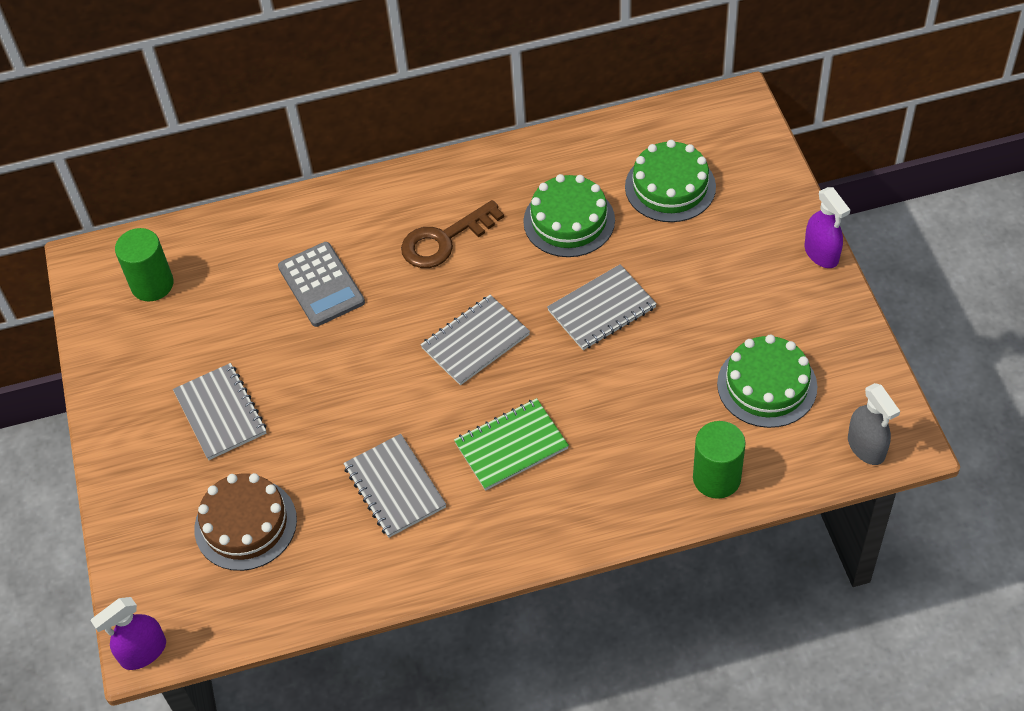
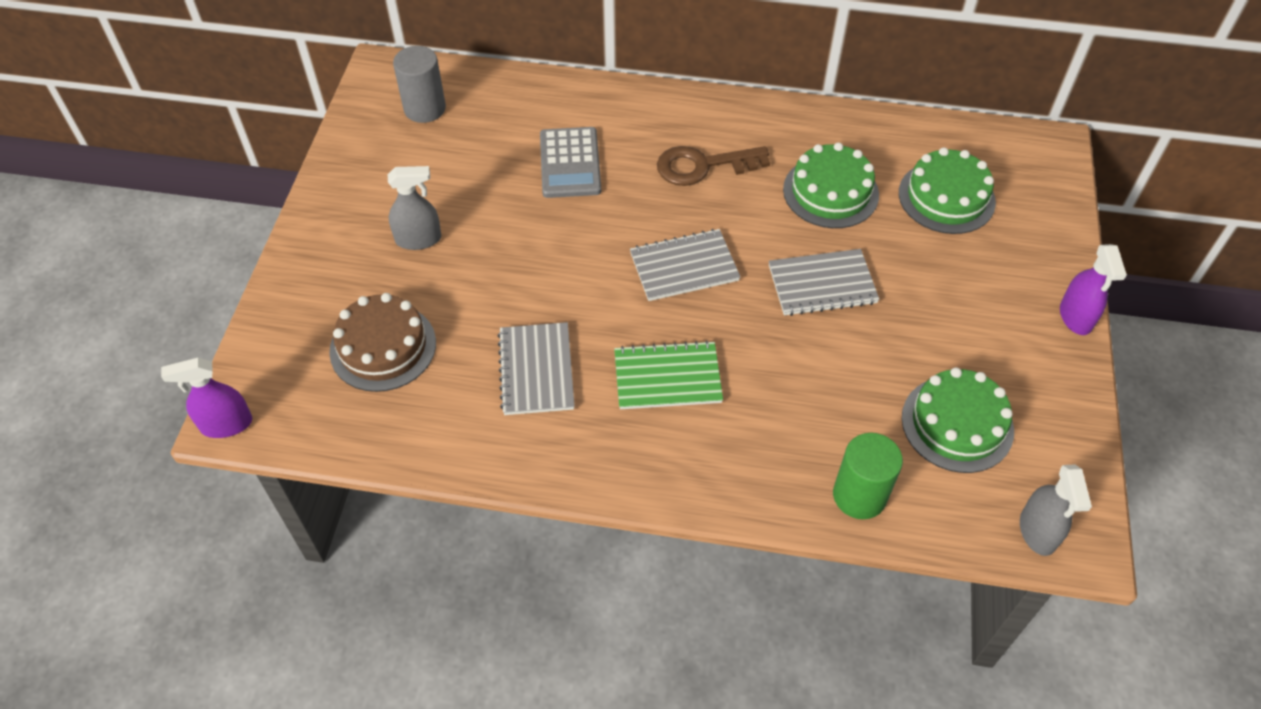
camera: 20 degrees right, 0 degrees up
(152, 284) = (424, 108): green cylinder -> grey cylinder
(220, 413) = (418, 239): grey notebook -> grey spray bottle

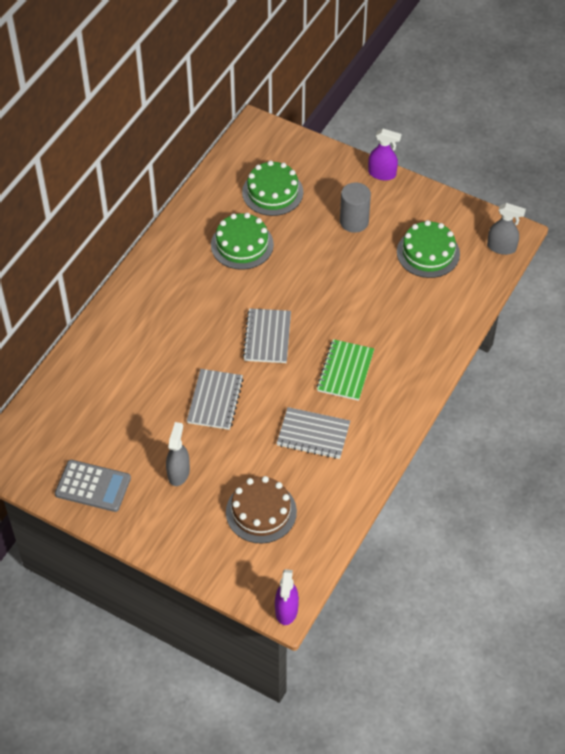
camera: 70 degrees left, 0 degrees up
(424, 108) = (53, 442): grey cylinder -> grey cylinder (354, 222)
(570, 163) = (151, 371): grey calculator -> grey calculator (93, 486)
(703, 166) = (189, 300): brown key -> none
(822, 284) = (310, 275): grey notebook -> grey notebook (215, 400)
(859, 495) = (454, 311): green cylinder -> none

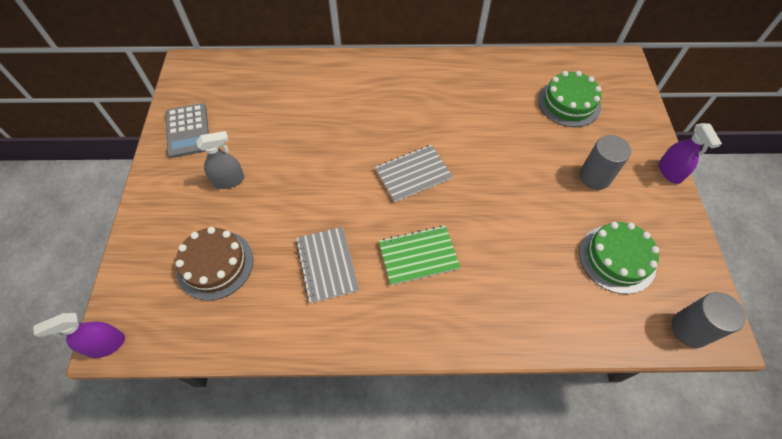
camera: 60 degrees right, 5 degrees up
(215, 400) = (320, 169): grey notebook -> none
(242, 244) = (496, 109): green cake -> none
(501, 247) = (690, 329): grey spray bottle -> grey cylinder

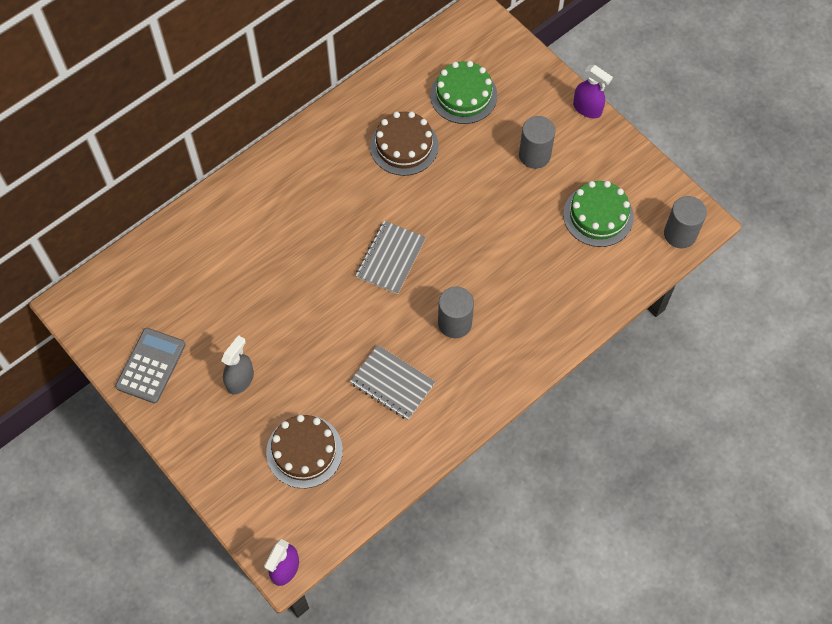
camera: 40 degrees left, 5 degrees up
(188, 131) = (151, 366): grey calculator -> grey calculator turned 105 degrees counterclockwise
(418, 256) = (454, 323): green notebook -> grey cylinder
(493, 108) = (404, 146): none -> brown cake

